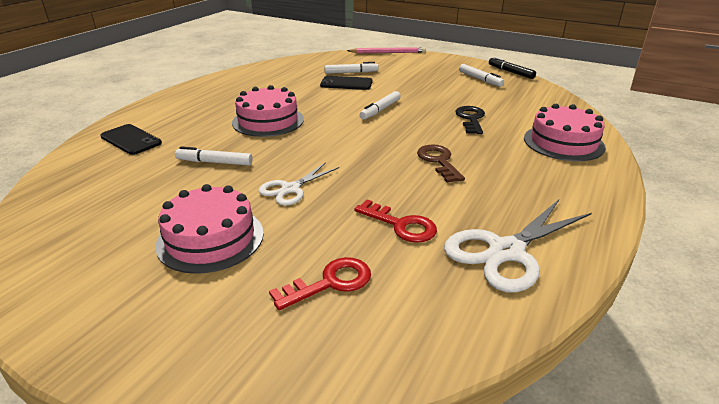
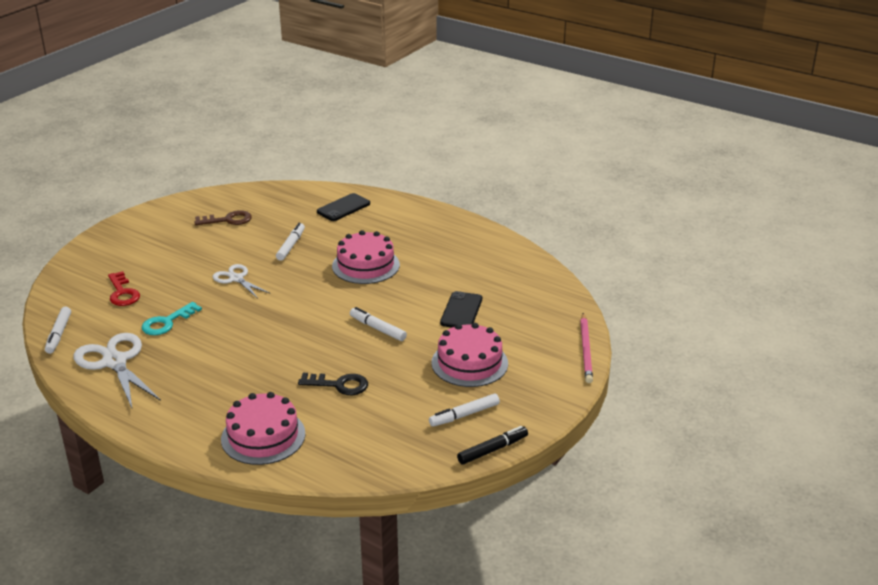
camera: 95 degrees right, 0 degrees up
(210, 238) = (187, 252): pink cake -> pink cake (469, 363)
(351, 72) = (500, 315): white marker -> white marker (59, 334)
(401, 225) = (167, 322): red key -> turquoise key
(439, 161) = (252, 351): brown key -> brown key (228, 220)

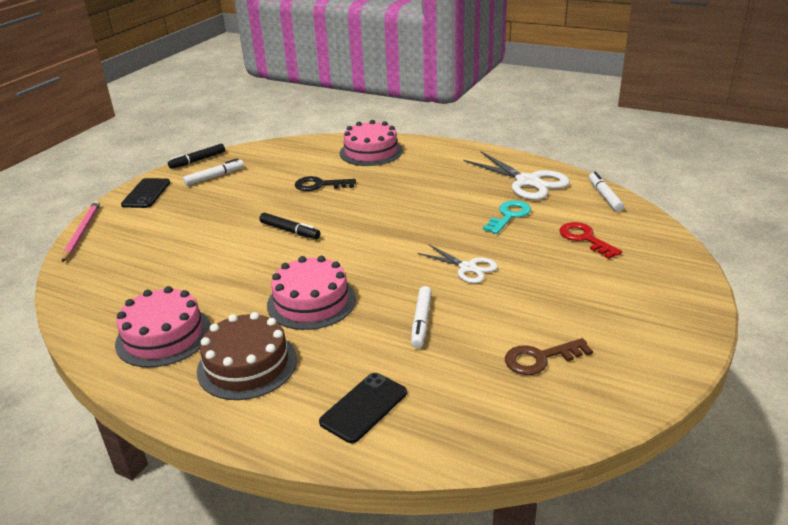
camera: 175 degrees right, 0 degrees up
(378, 329) = (289, 231): white marker -> black marker
(412, 232) = (247, 365): none -> brown cake
(461, 311) = (198, 257): black phone -> black phone (146, 193)
(469, 363) = (201, 211): pink cake -> pink cake (163, 336)

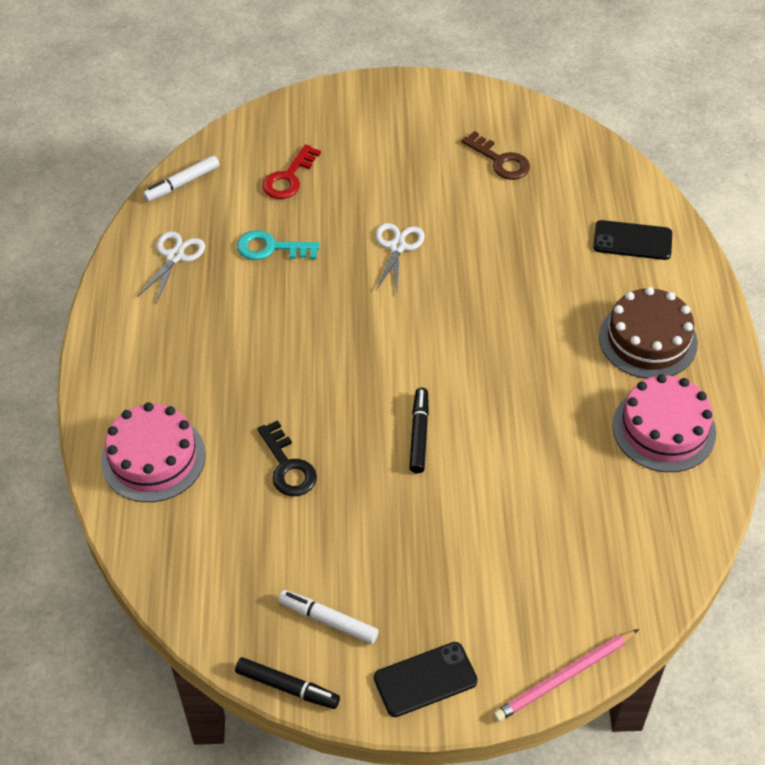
camera: 120 degrees left, 20 degrees up
(311, 302) = (533, 341): pink cake -> none
(421, 321) = (504, 248): white marker -> none
(528, 182) = (175, 256): white scissors -> white scissors, size x0.60

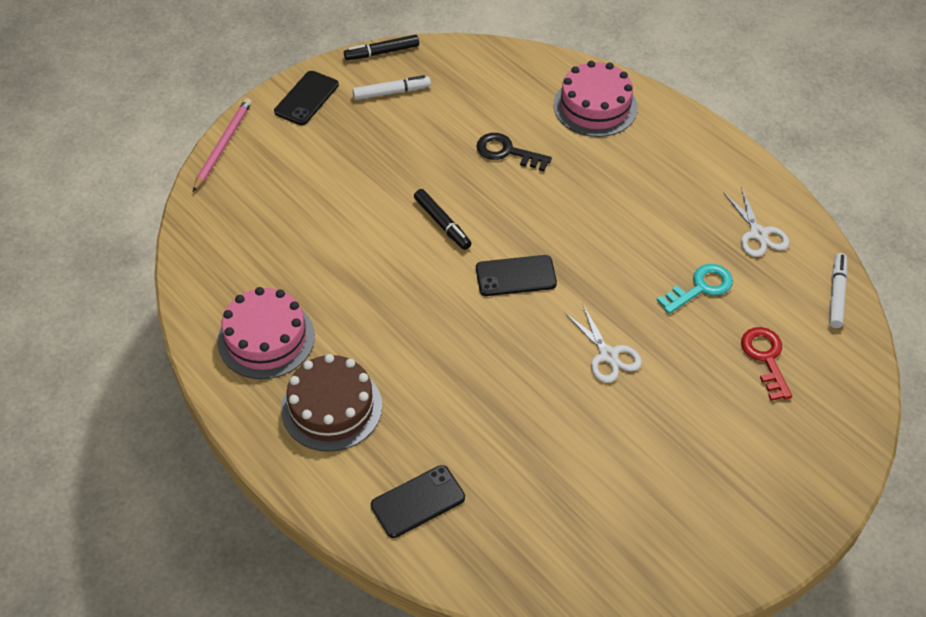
camera: 140 degrees right, 0 degrees up
(403, 347) = (516, 276): none -> black phone
(500, 161) = (613, 509): brown key -> none

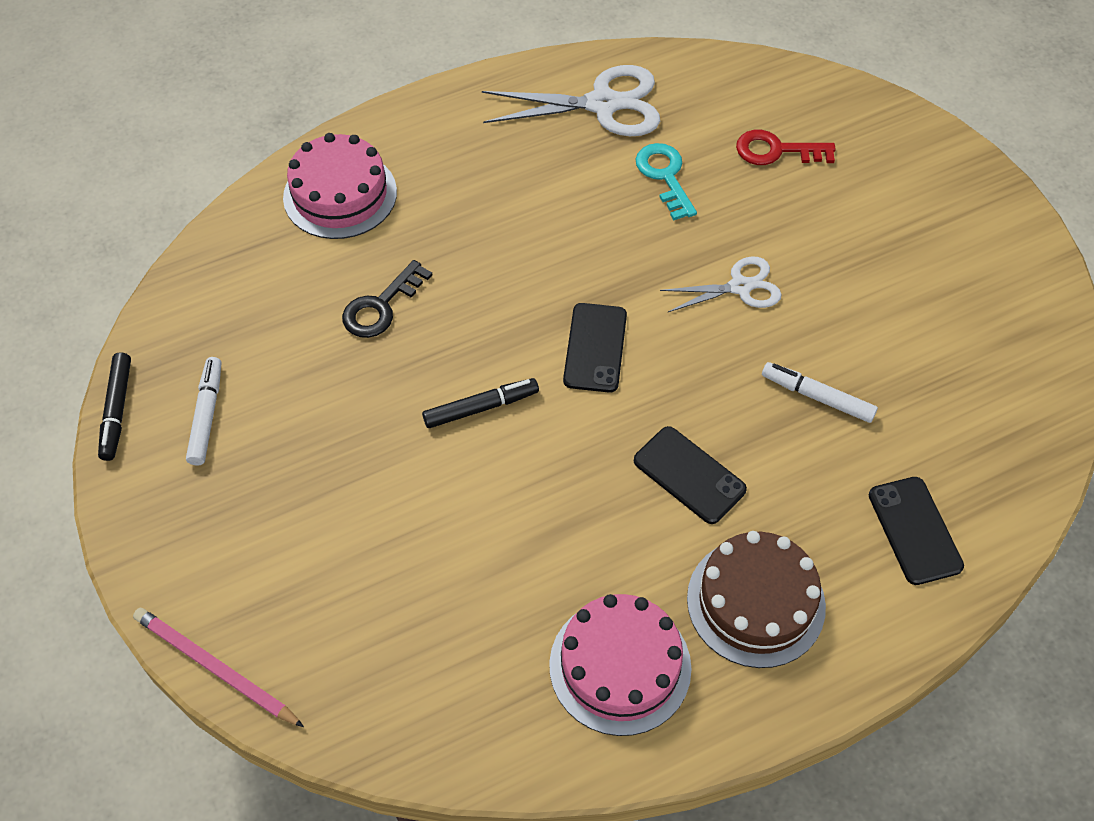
camera: 75 degrees left, 5 degrees up
(306, 98) = (166, 530): black phone -> black phone (689, 475)
(758, 234) = (603, 104): white scissors -> white scissors, size x1.66
(836, 295) = (707, 68): white marker -> white marker (818, 397)

